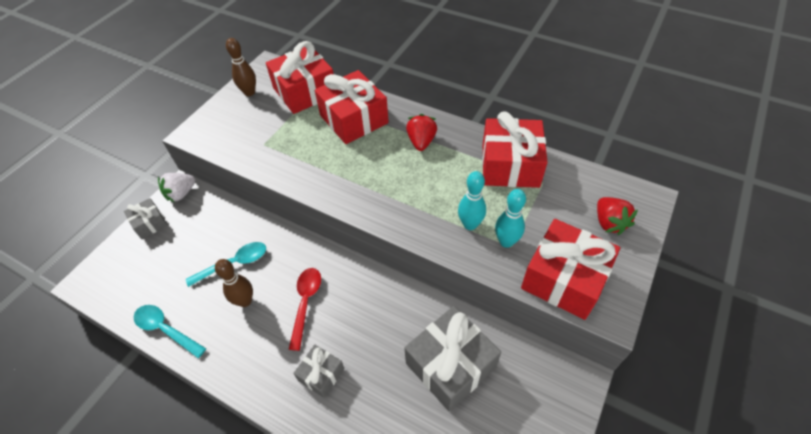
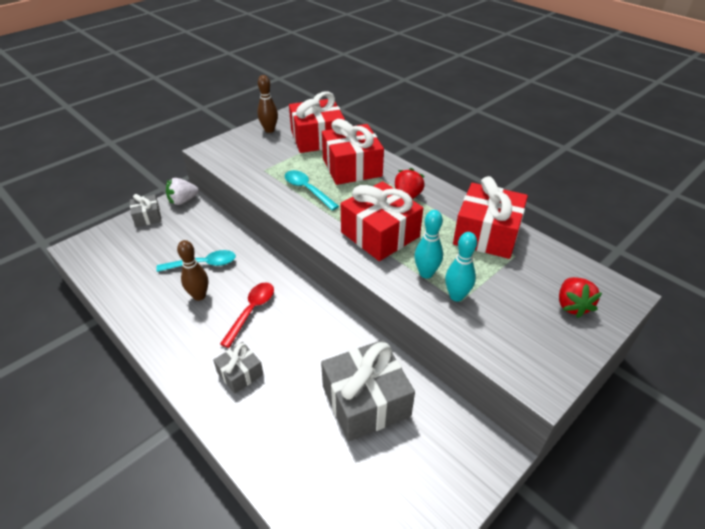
camera: 15 degrees right, 10 degrees down
(166, 329) = (123, 300): turquoise spoon -> turquoise spoon (307, 190)
(564, 279) = (504, 342): red gift -> red gift (380, 234)

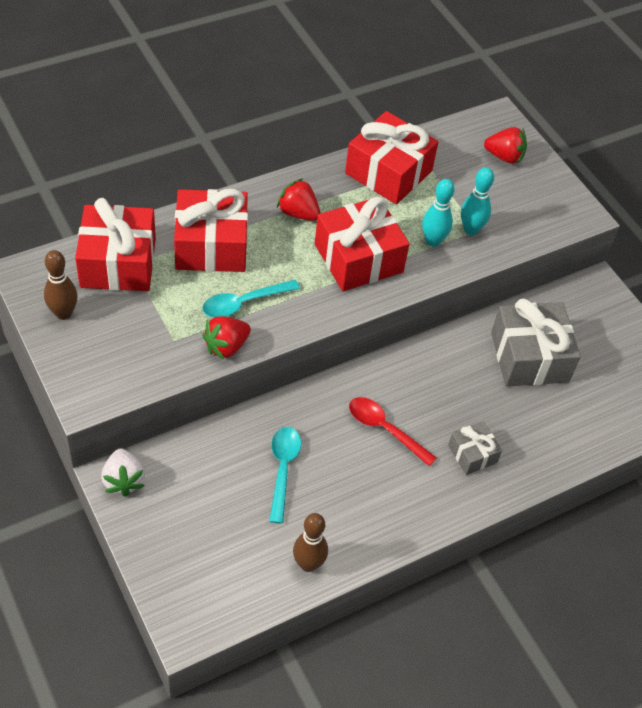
camera: 80 degrees left, 10 degrees up
(147, 217) = (146, 531): grey gift -> none
(199, 296) = (342, 479): brown bowling pin -> brown bowling pin (308, 564)
(266, 190) = (226, 346): none -> red strawberry

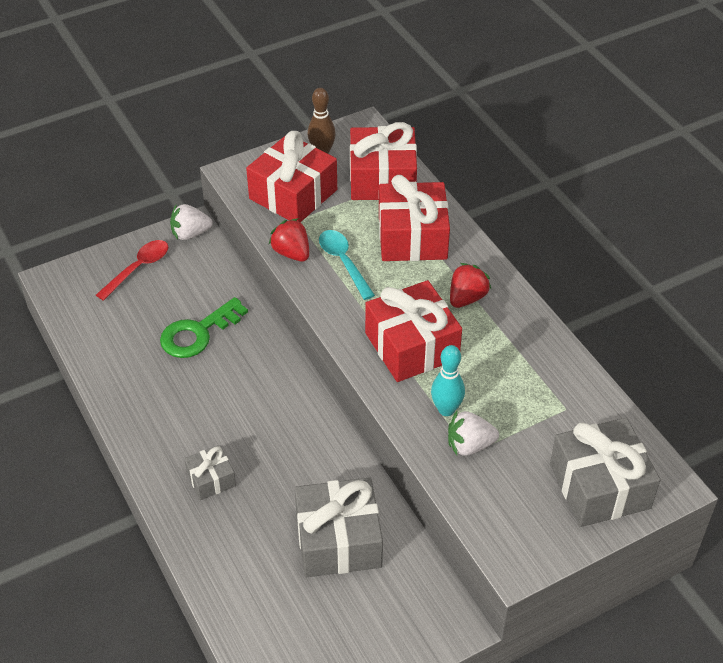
camera: 95 degrees right, 5 degrees down
(283, 469) = (197, 333): turquoise spoon -> green key
(308, 564) = (101, 352): brown bowling pin -> none
(385, 429) = (241, 408): red spoon -> red spoon (138, 268)
(388, 172) = (544, 372): red gift -> red gift (293, 194)
(471, 230) = (469, 445): turquoise bowling pin -> white strawberry
(504, 157) = (599, 486): red strawberry -> grey gift

